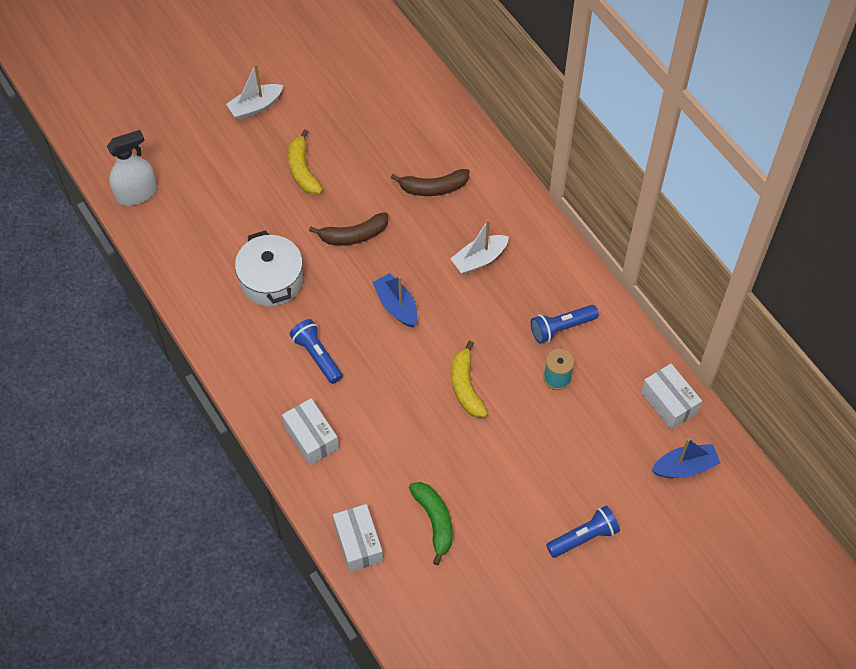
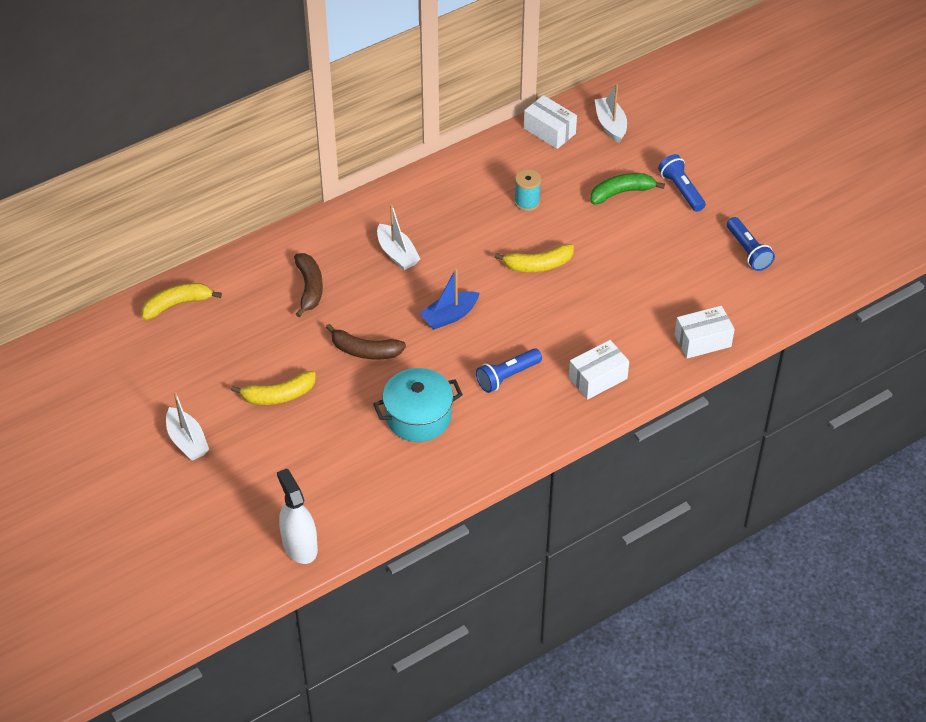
camera: 90 degrees left, 10 degrees down
(271, 280) = (418, 417): white pot -> turquoise pot
(353, 235) = (365, 351): brown banana -> brown banana turned 120 degrees clockwise
(413, 88) = (177, 304): none -> yellow banana
(434, 521) = (676, 287): green banana -> green banana (621, 192)
(561, 328) = (474, 197): blue flashlight -> blue flashlight (748, 251)
(668, 402) = (549, 131): white box -> white box turned 75 degrees clockwise
(685, 467) = (610, 125): blue boat -> white boat

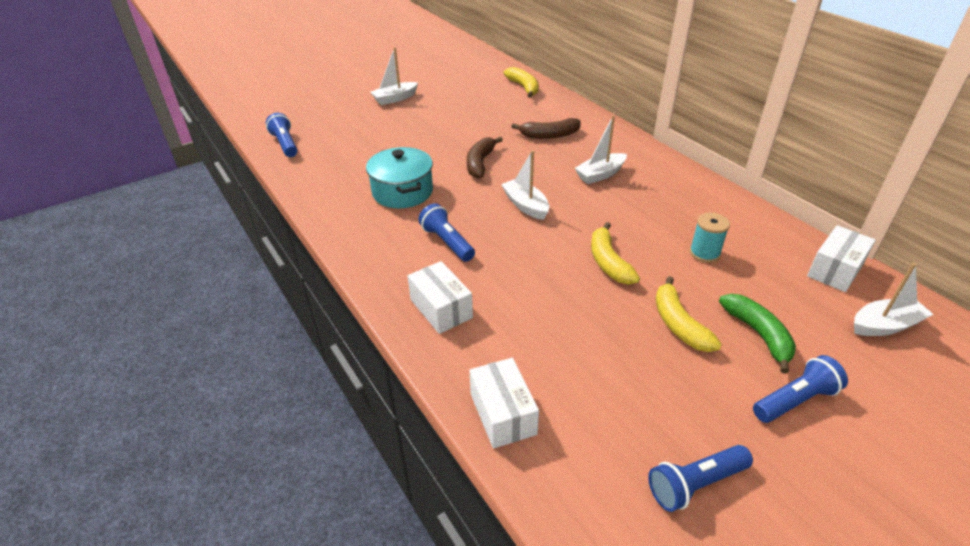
camera: 90 degrees right, 10 degrees down
(278, 395) = (433, 128): yellow banana -> yellow banana (678, 324)
(299, 545) = (285, 144): white spray bottle -> blue flashlight
(449, 316) = (525, 205): blue boat -> white boat

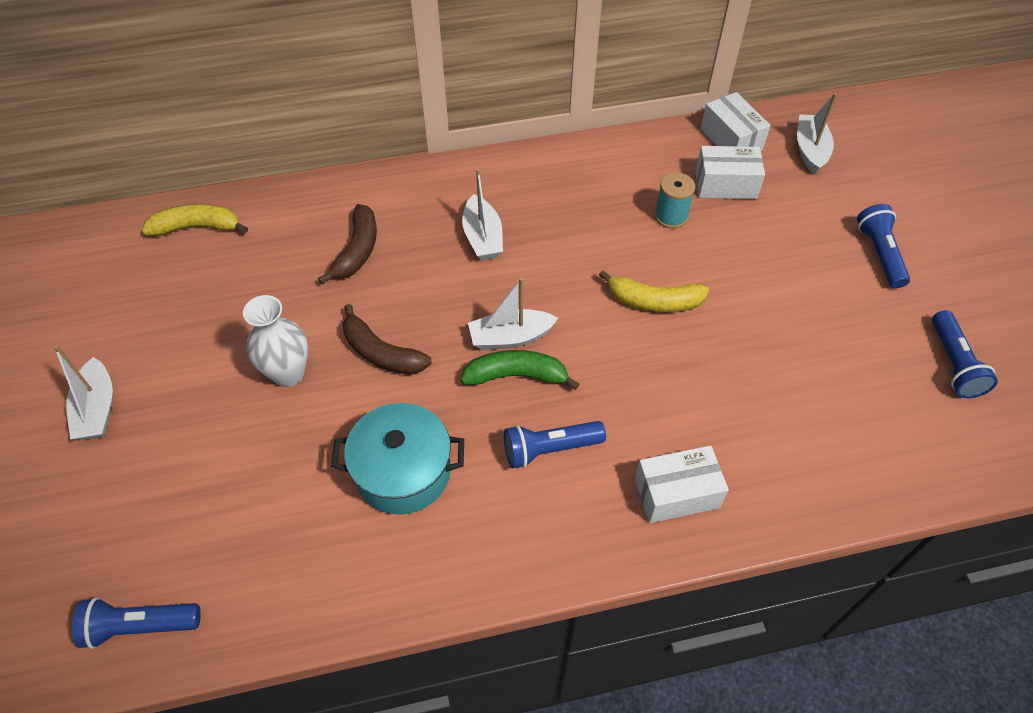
camera: 70 degrees left, 15 degrees up
(447, 139) = (288, 373): none -> white vase
(503, 414) = (851, 482): white box -> white box (725, 184)
(678, 324) = (767, 287): yellow banana -> none
(758, 334) = (797, 236): green banana -> green banana (516, 375)

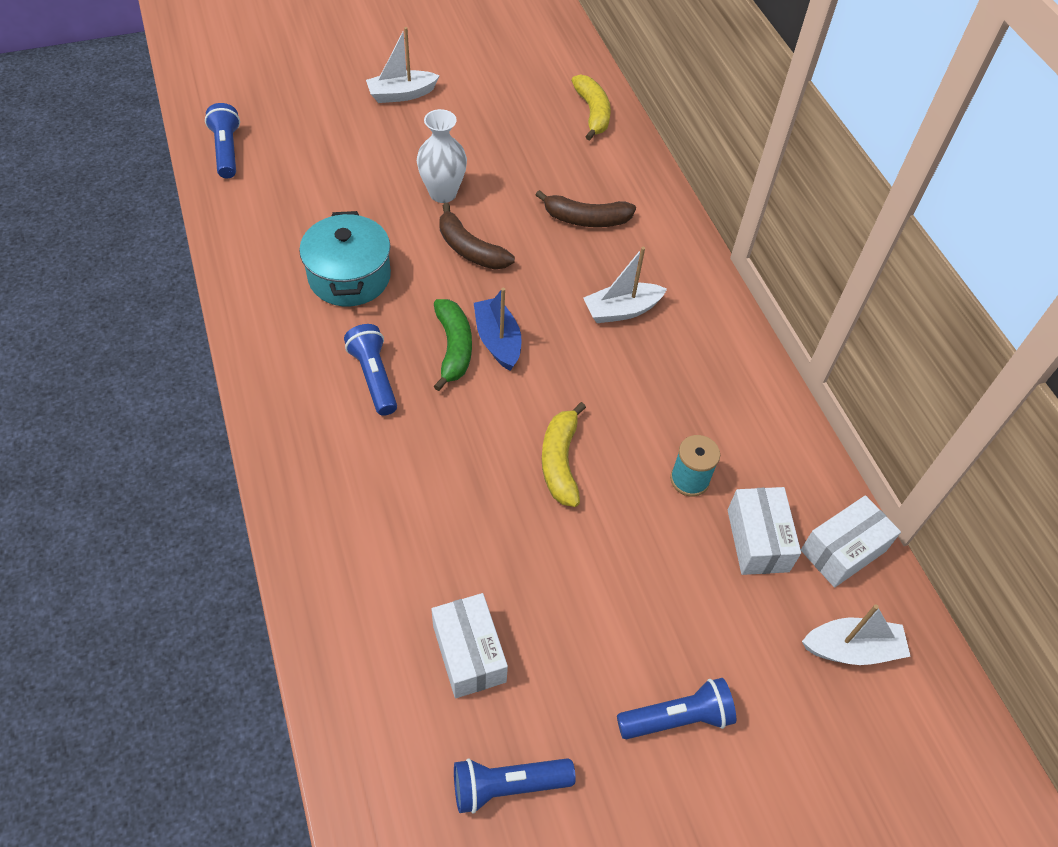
camera: 80 degrees right, 0 degrees up
(381, 353) = (470, 249): brown banana -> brown banana turned 75 degrees counterclockwise
(510, 337) = (498, 340): white boat -> blue boat
(676, 493) = (328, 478): white box -> white box (469, 653)

